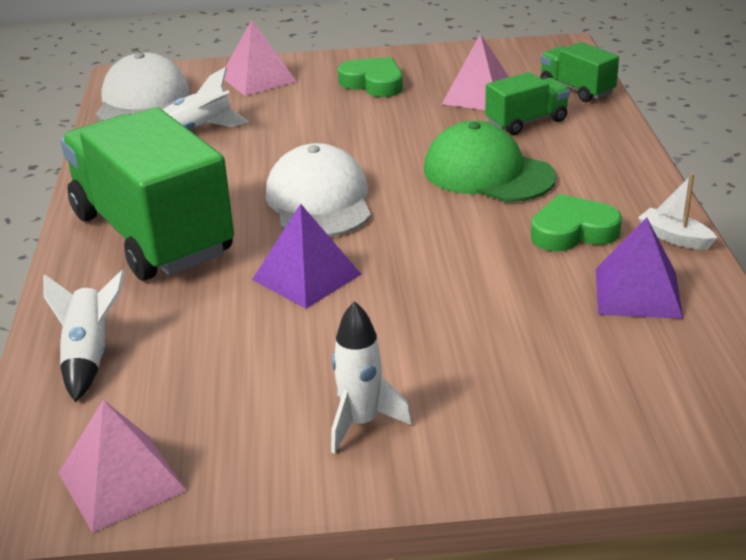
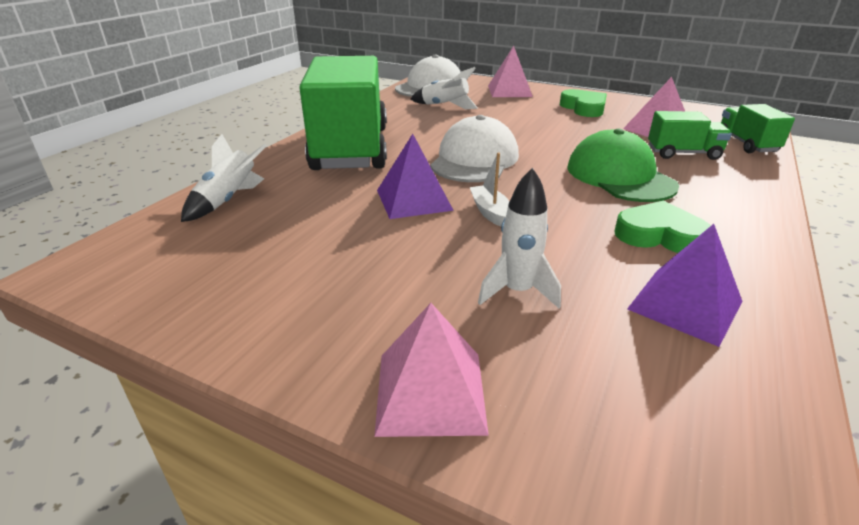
camera: 30 degrees right, 0 degrees up
(121, 481) = (136, 283): pink pyramid -> pink pyramid (430, 392)
(361, 423) = (331, 314): white rocket -> white rocket (517, 291)
(674, 238) = (763, 271): white boat -> white boat (490, 212)

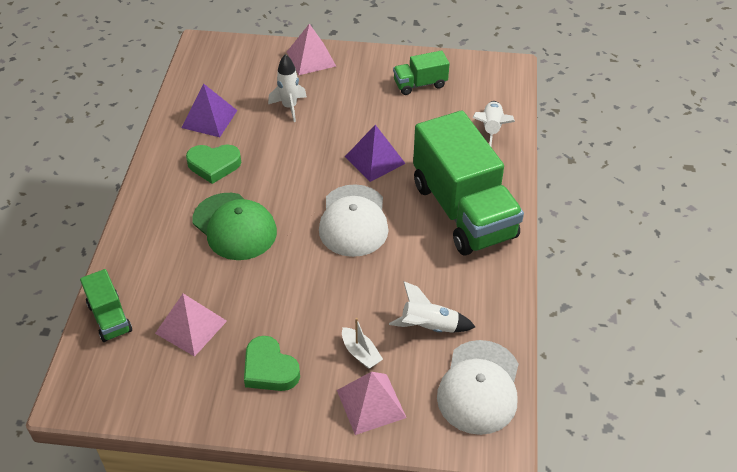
camera: 160 degrees right, 15 degrees up
(490, 212) = (320, 160): white boat -> white boat (360, 353)
(683, 153) = (176, 280): green truck -> green truck (420, 84)

